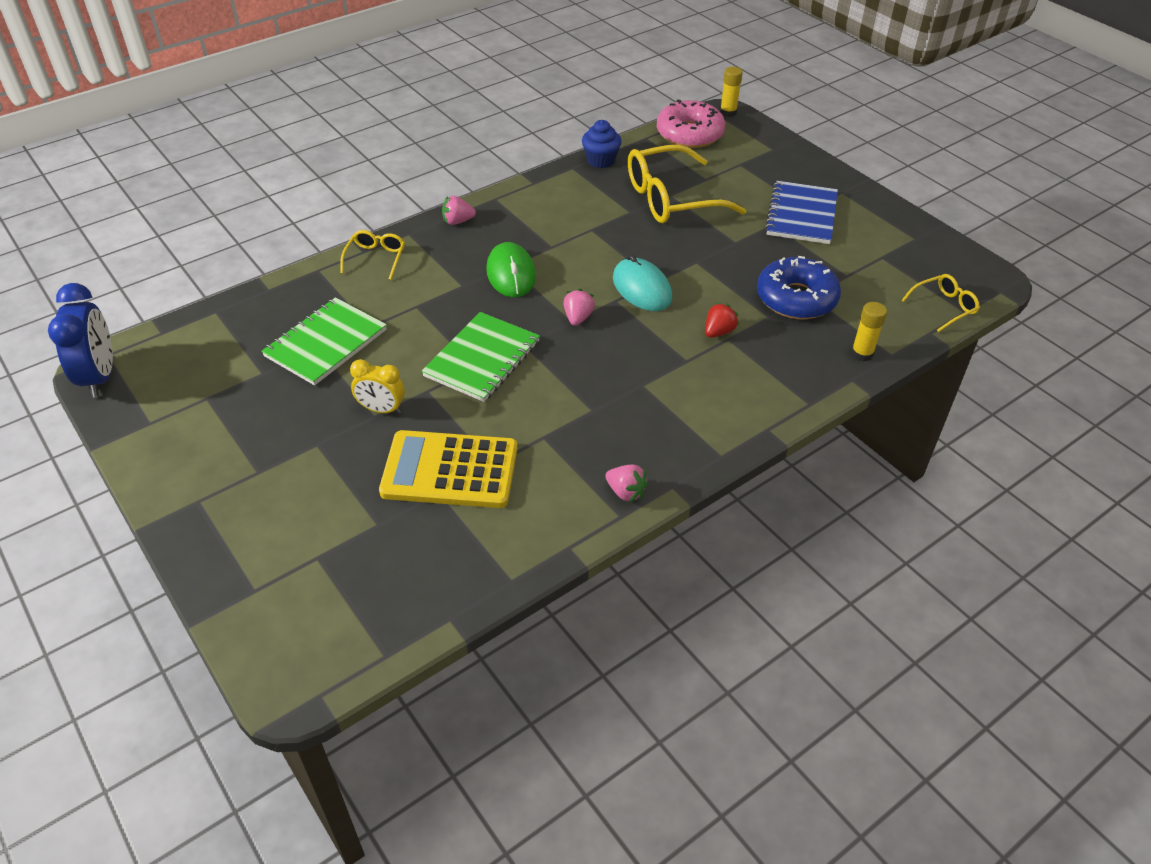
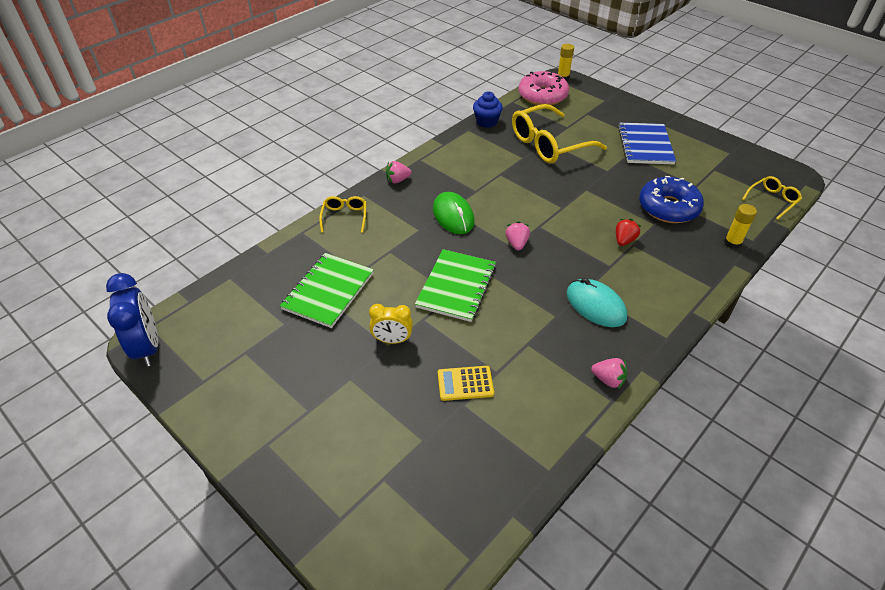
camera: 10 degrees left, 0 degrees up
(450, 470) = (465, 383): yellow calculator -> yellow calculator, size x0.52
(642, 288) = (555, 214): turquoise mouse -> turquoise mouse (595, 305)

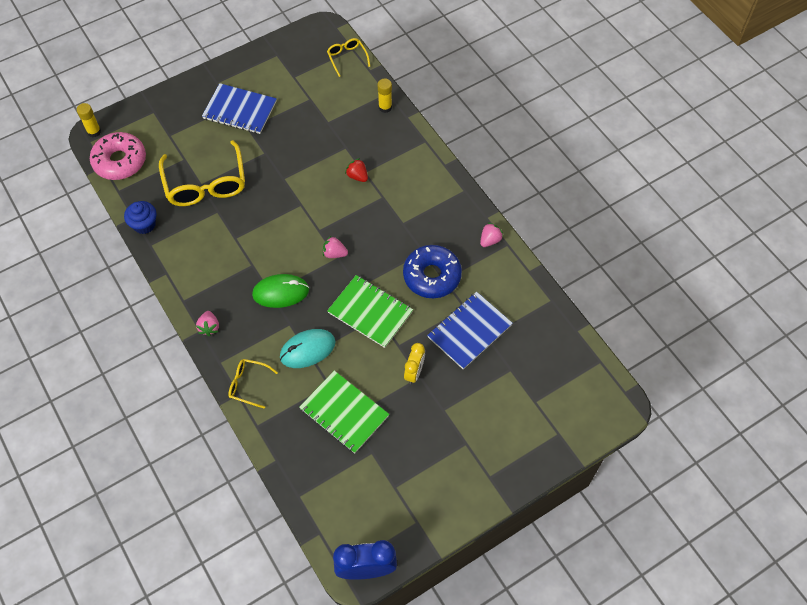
camera: 75 degrees left, 15 degrees up
(465, 383) = (469, 331): yellow calculator -> blue notebook
(595, 305) = (420, 222): turquoise mouse -> turquoise mouse (307, 349)
(668, 208) = (330, 130): blue donut -> blue donut (432, 276)

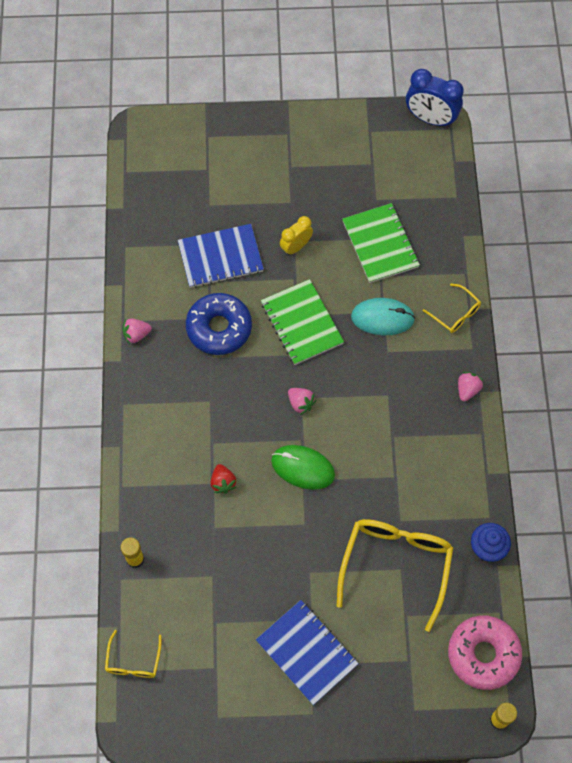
camera: 150 degrees left, 5 degrees up
(281, 292) = (378, 389): green mouse -> green mouse (303, 468)

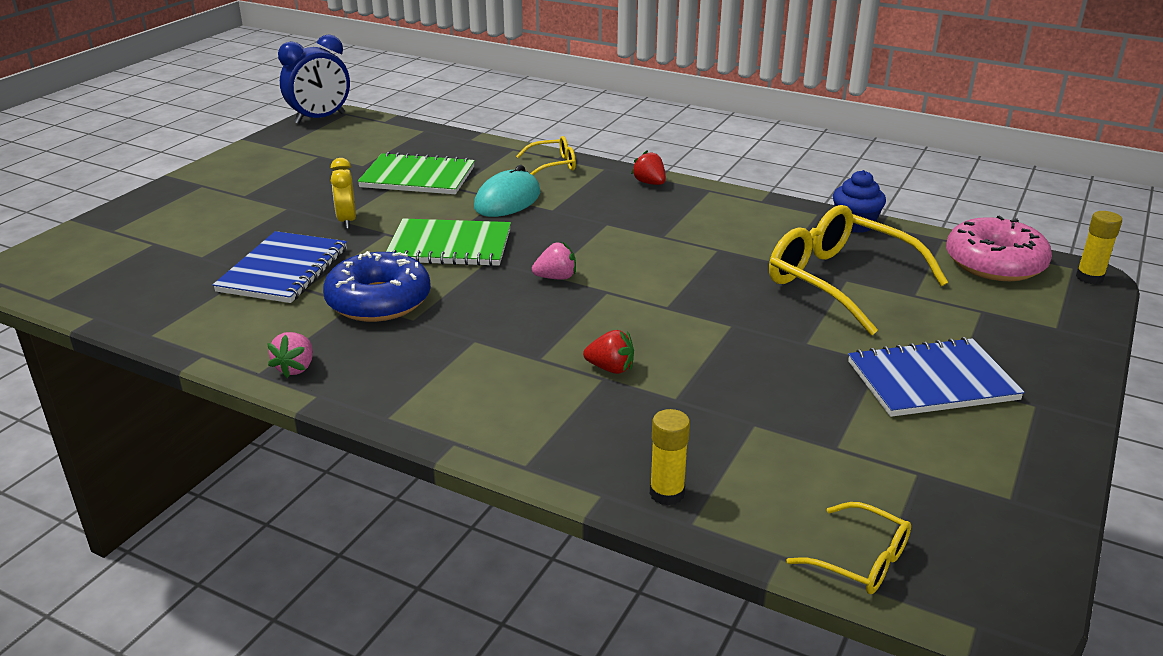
camera: 60 degrees left, 35 degrees down
(303, 468) = (648, 302): green mouse -> none
(467, 390) = (649, 183): pink strawberry -> red strawberry

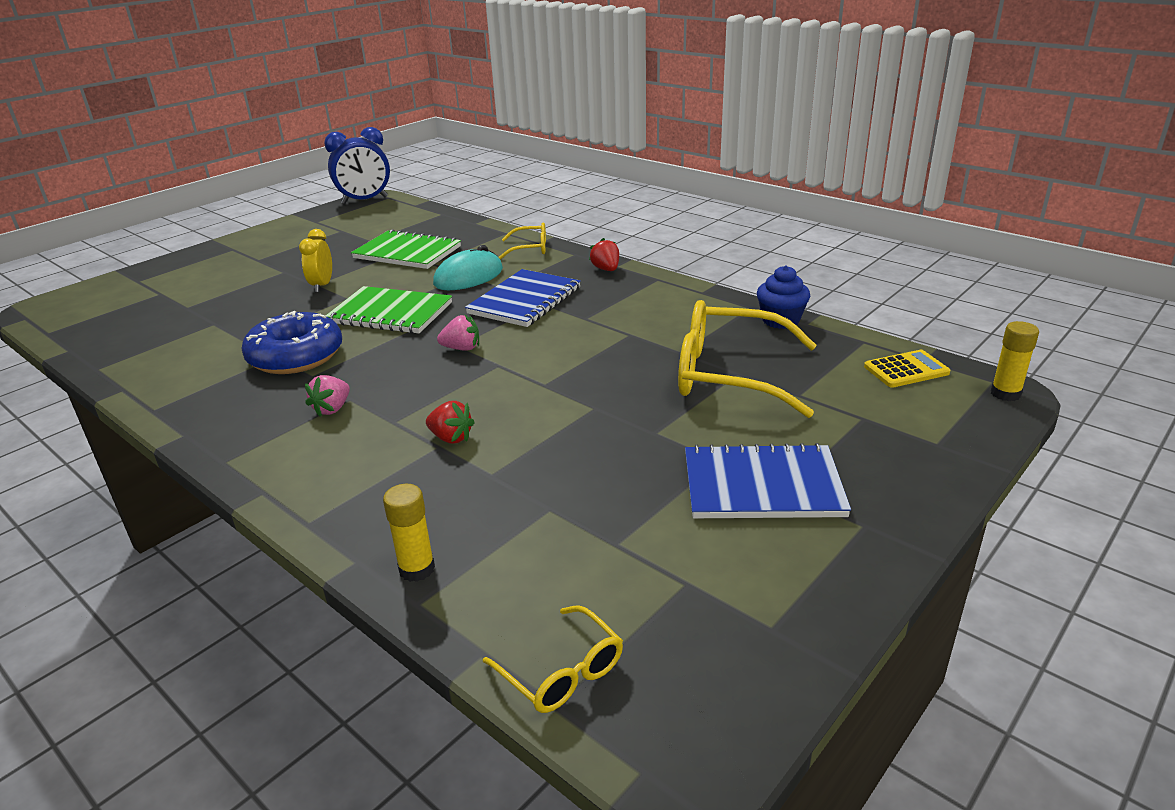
camera: 15 degrees right, 0 degrees up
(283, 270) = (240, 323): blue notebook -> blue notebook (525, 300)
(296, 368) = (185, 409): pink strawberry -> pink strawberry (332, 409)
(839, 281) = (729, 375): yellow glasses -> yellow glasses turned 45 degrees counterclockwise
(994, 263) = (906, 370): pink donut -> yellow calculator

